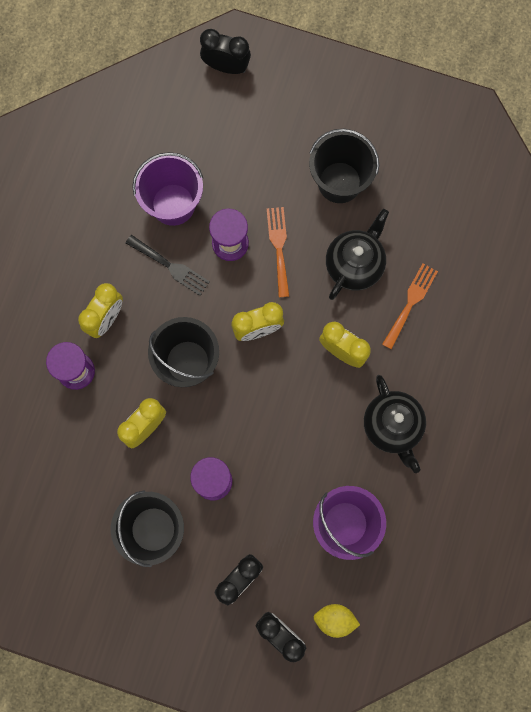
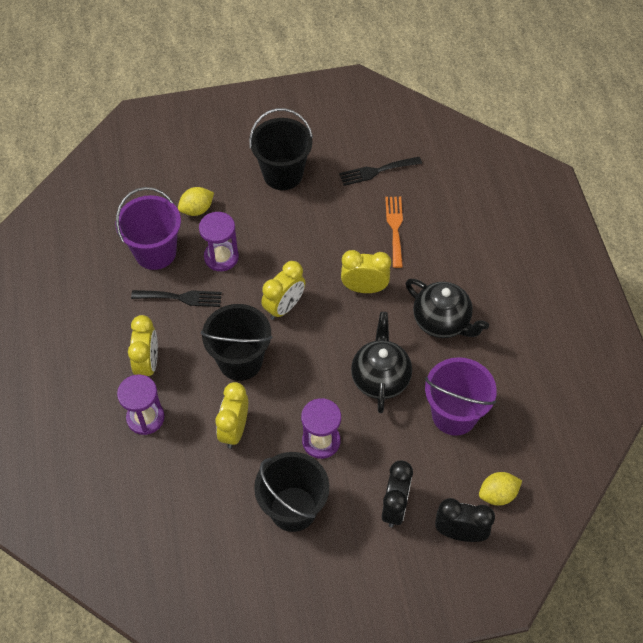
camera: 30 degrees left, 20 degrees down
(226, 66) = (140, 139): black clock -> none
(236, 178) = (197, 209): none -> yellow lemon
(278, 247) = (263, 240): orange fork -> none
(355, 264) = (332, 223): black teapot -> black teapot (380, 378)
(432, 229) = (376, 171): none -> black fork

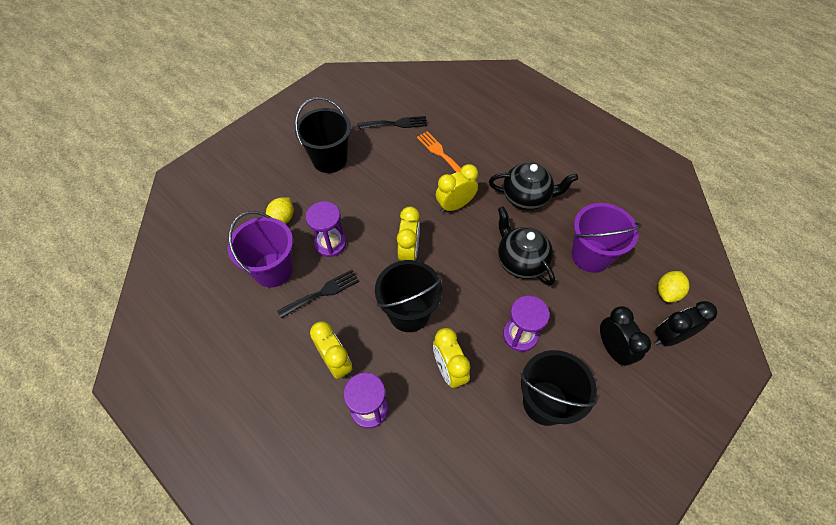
camera: 35 degrees left, 0 degrees up
(376, 171) = (396, 123): black fork -> black fork turned 135 degrees counterclockwise

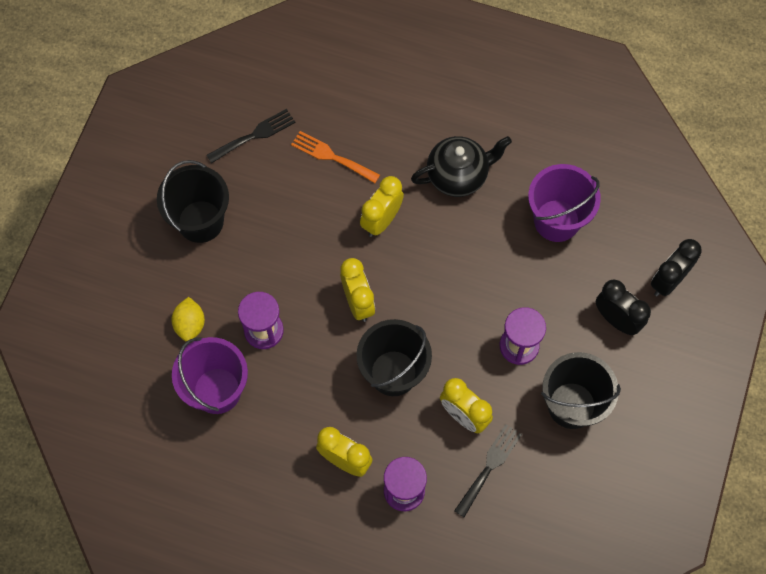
camera: 25 degrees left, 10 degrees up
(322, 292) = (288, 392): black fork -> black fork (489, 466)
(520, 261) = (484, 260): black teapot -> none
(667, 292) = (650, 231): yellow lemon -> none

